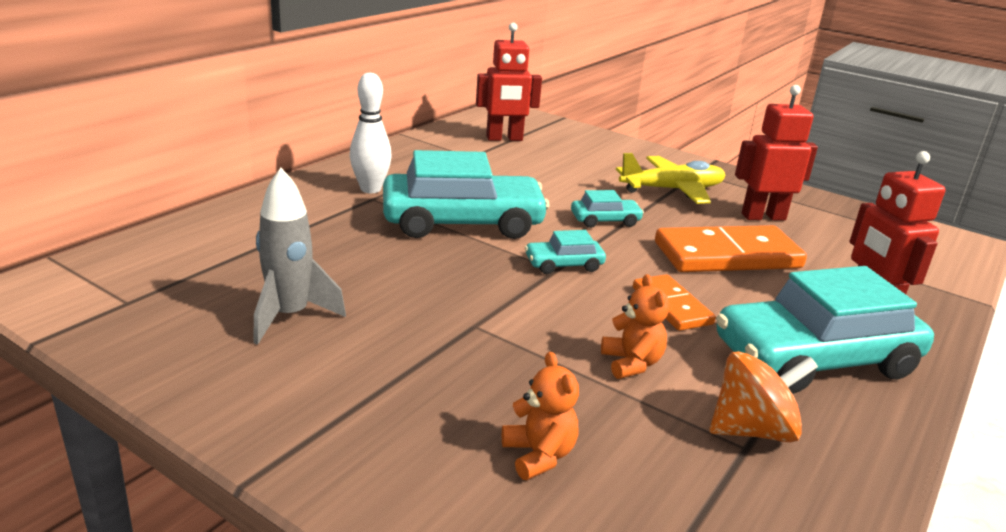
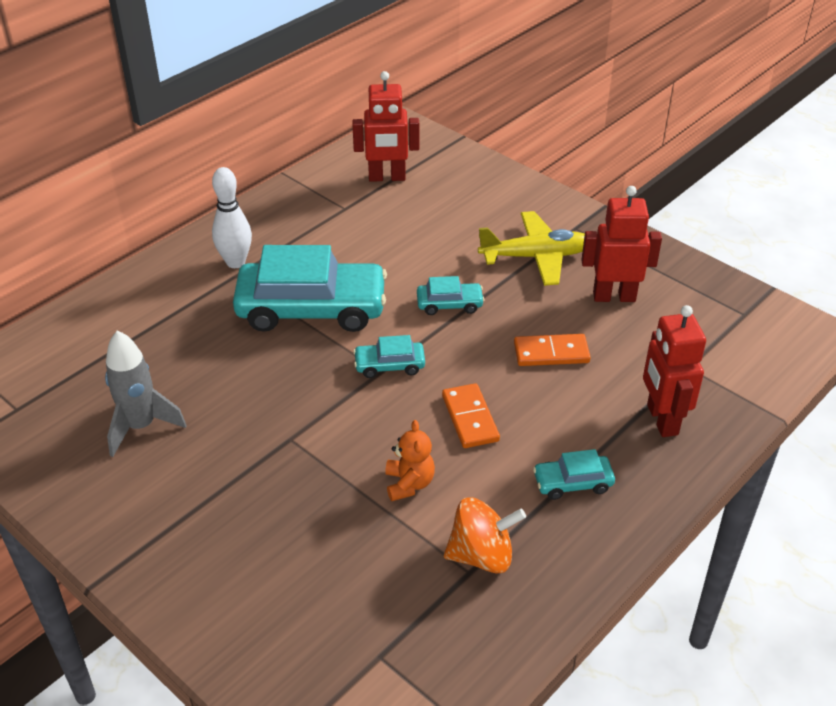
camera: 10 degrees right, 15 degrees up
(539, 455) = (304, 572): orange teddy bear -> none
(727, 255) = (551, 353): orange domino -> orange domino, size x0.57
(815, 359) = (573, 483): turquoise car -> turquoise car, size x0.45

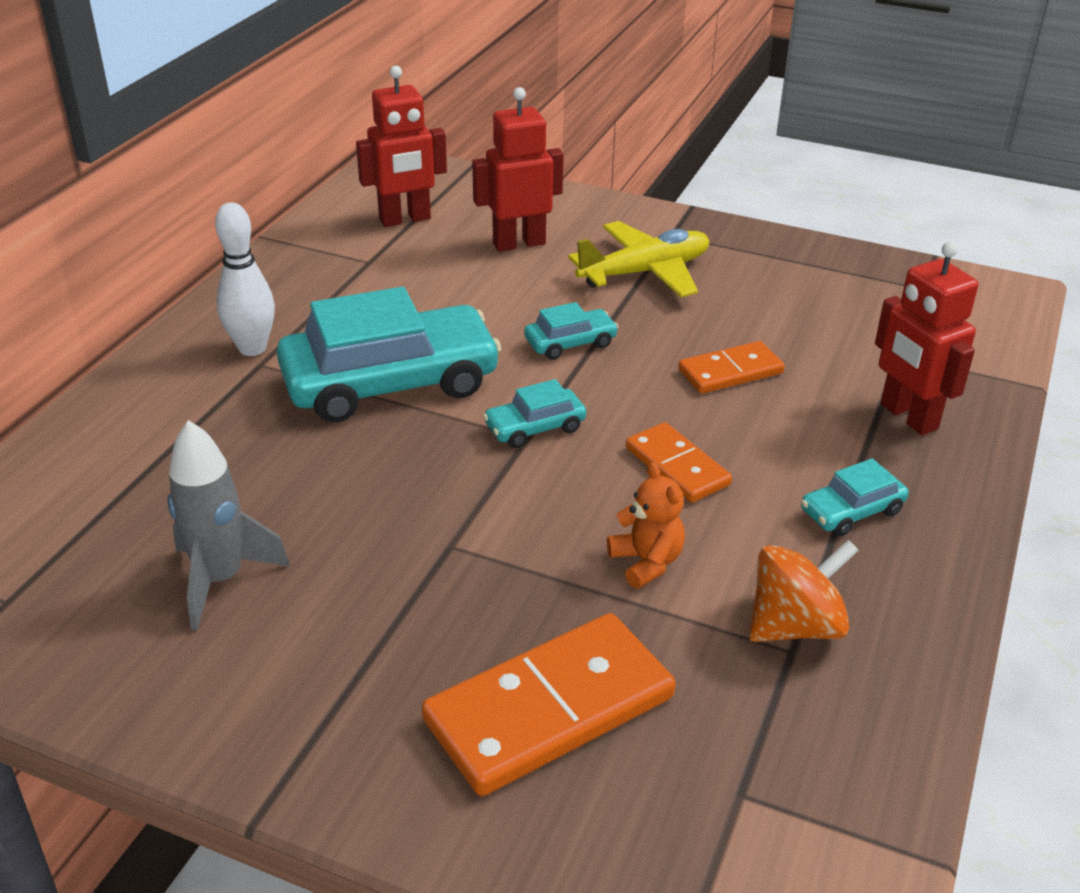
camera: 20 degrees left, 5 degrees down
(292, 566) = (549, 708): none -> orange domino
(614, 296) = (764, 297): red robot -> red robot (519, 243)

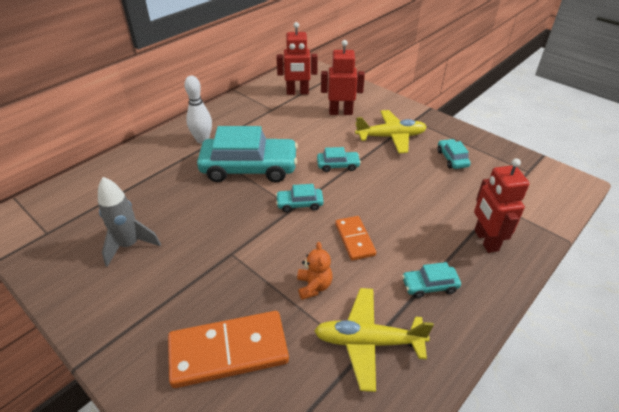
camera: 20 degrees right, 5 degrees up
(730, 371) = (406, 196): orange domino -> none
(779, 291) = (452, 158): none -> turquoise car
(795, 626) = (368, 342): orange spinning top -> yellow plane

